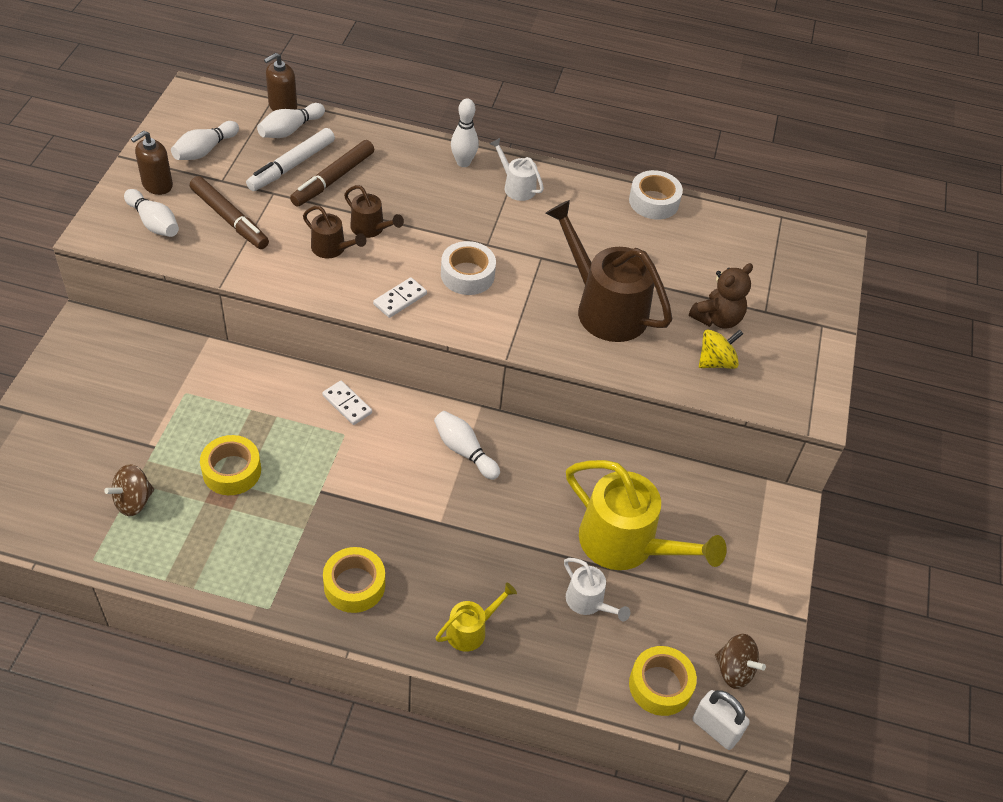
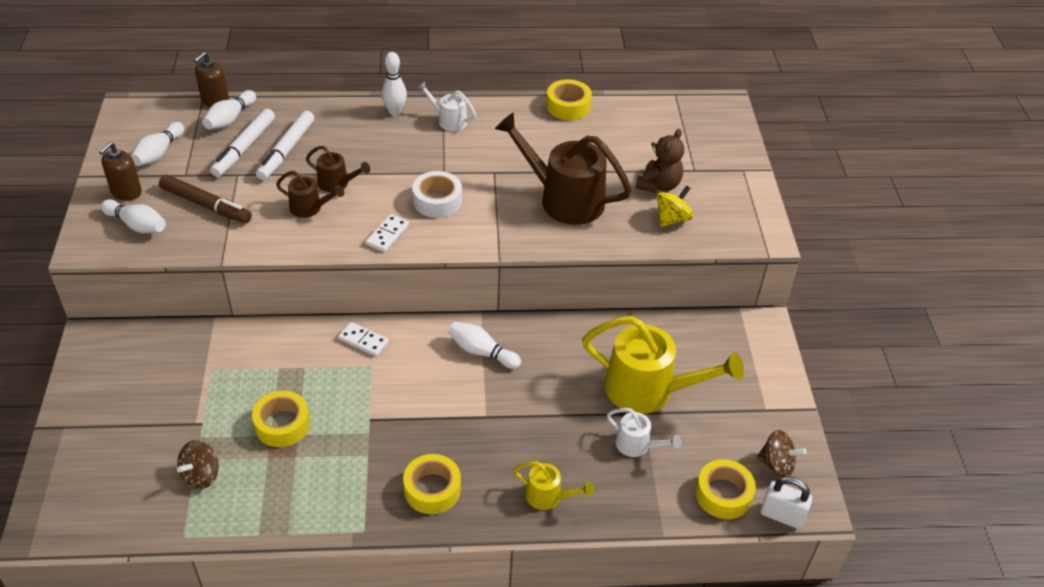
camera: 15 degrees left, 5 degrees down
(333, 179) = (286, 151): brown marker -> white marker
(471, 630) = (549, 496): yellow watering can -> yellow watering can turned 75 degrees clockwise
(653, 201) = (568, 106): white tape -> yellow tape

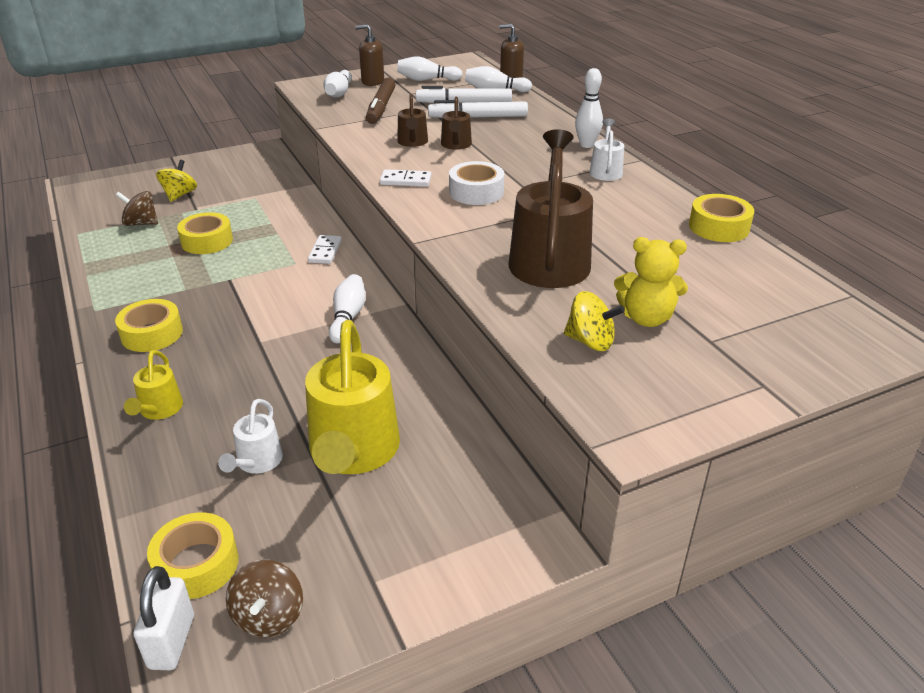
camera: 70 degrees right, 10 degrees down
(154, 433) = (179, 195): none -> yellow spinning top
(658, 185) = (646, 318): brown teddy bear -> yellow teddy bear

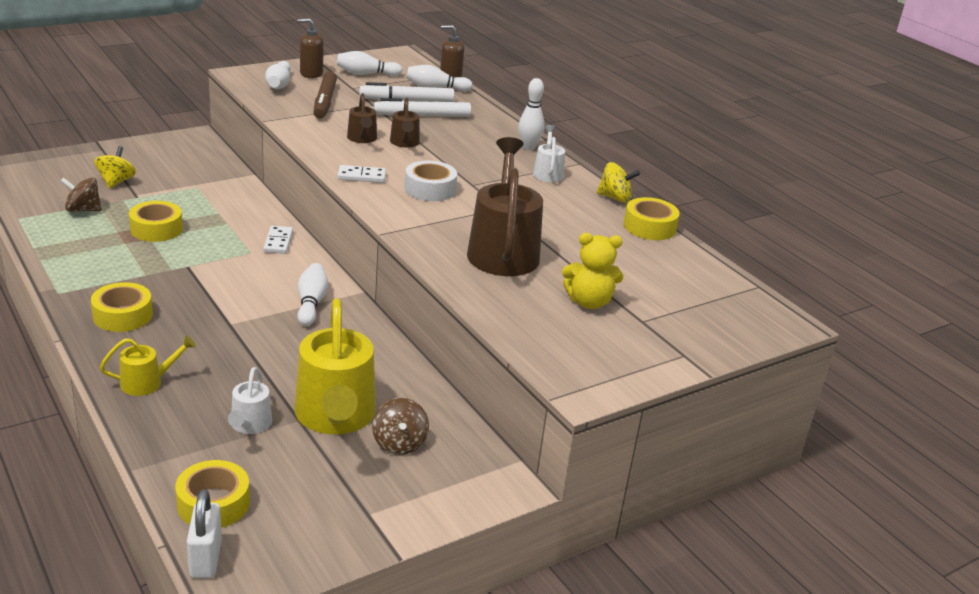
camera: 10 degrees left, 5 degrees down
(159, 410) = (147, 382): yellow watering can -> yellow watering can turned 105 degrees counterclockwise
(269, 616) = (284, 540): brown spinning top -> brown spinning top (399, 443)
(590, 341) = (543, 320): yellow spinning top -> yellow spinning top (615, 198)

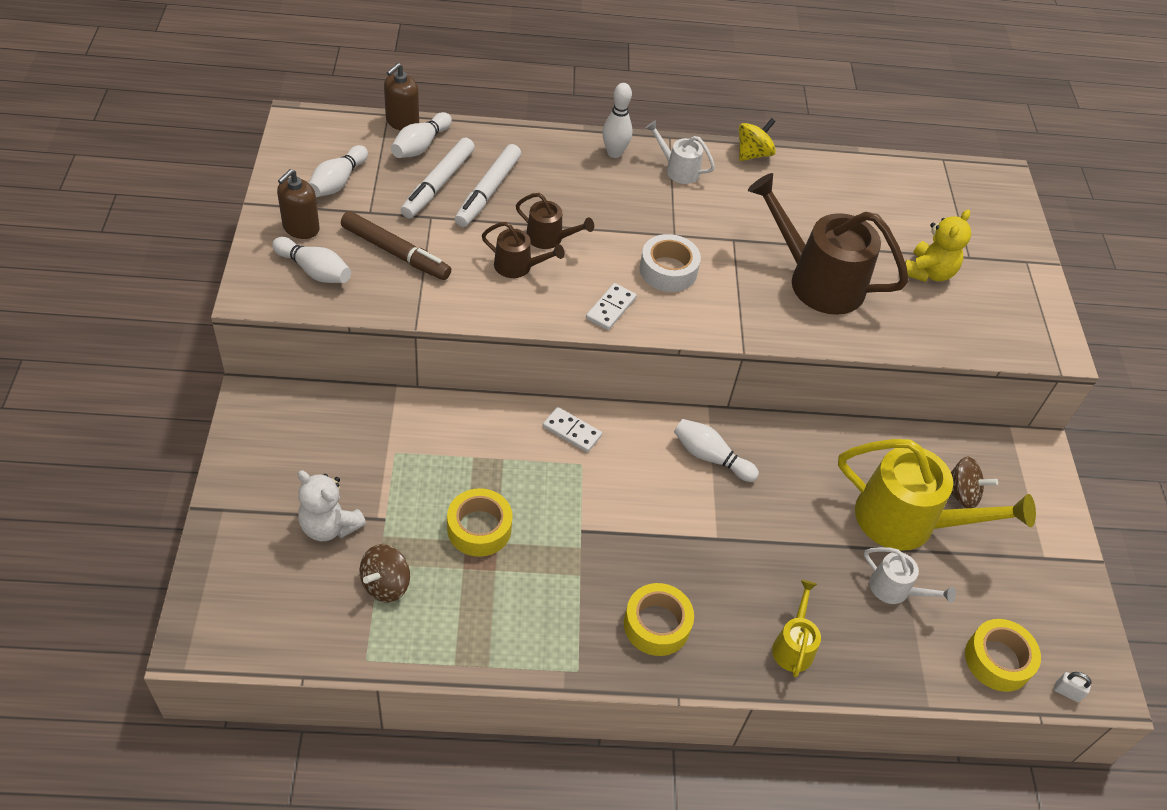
camera: 60 degrees left, 20 degrees up
(116, 182) = (329, 526): yellow spinning top -> white teddy bear
(206, 559) = (1066, 692): white padlock -> white padlock, size x0.53
(649, 227) = (817, 163): yellow tape -> none

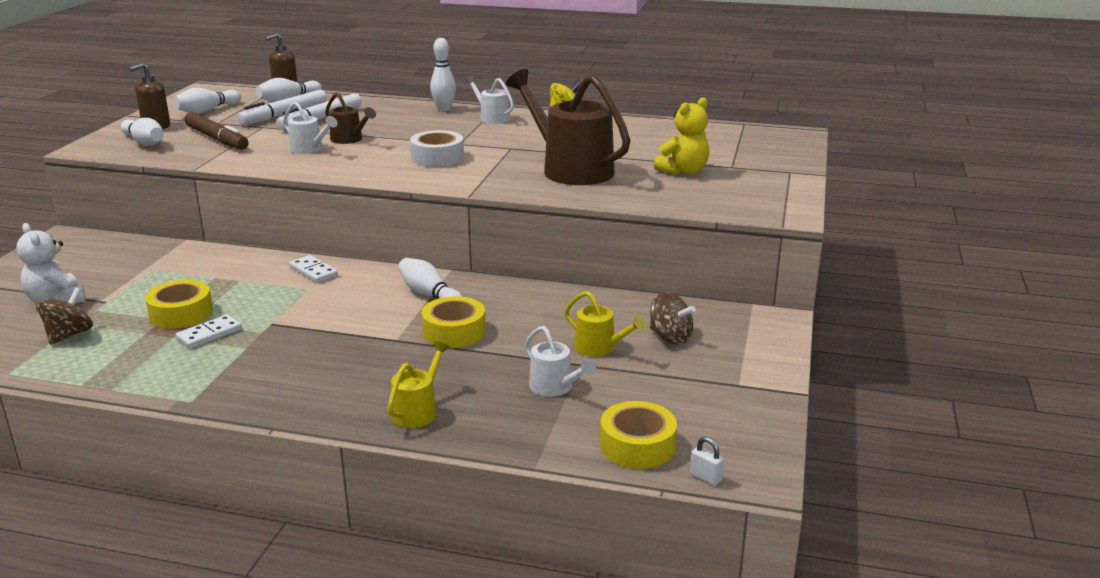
camera: 20 degrees right, 25 degrees down
(386, 584) = (69, 335): brown spinning top -> brown spinning top turned 150 degrees clockwise
(518, 267) = (309, 149): brown watering can -> white watering can
(611, 308) = (368, 170): white domino -> white domino (209, 334)
(656, 625) = (291, 383): yellow tape -> yellow tape (454, 331)
(907, 521) = (600, 348): yellow watering can -> yellow watering can, size x0.49

